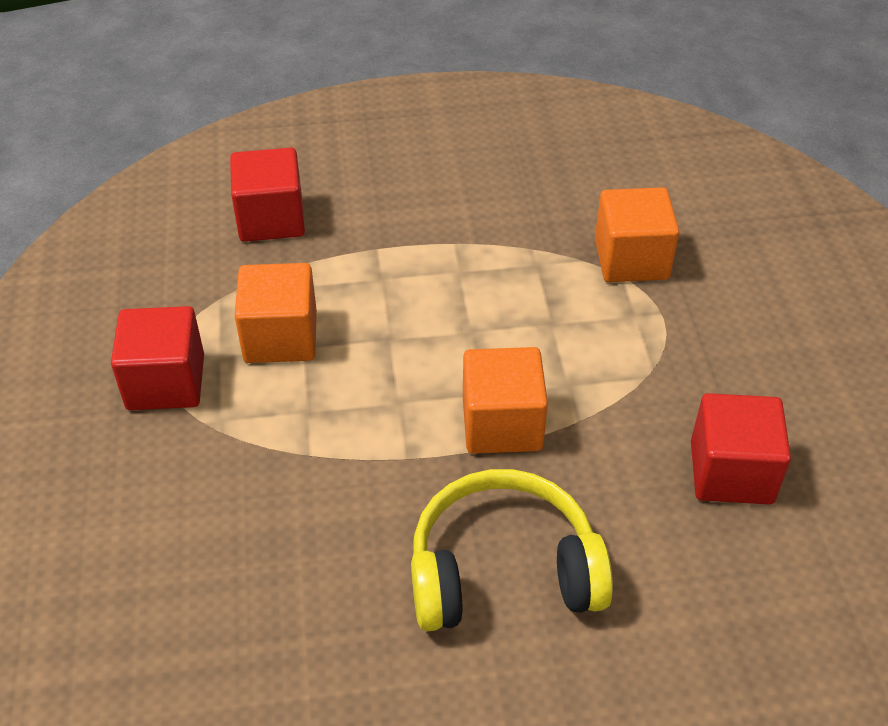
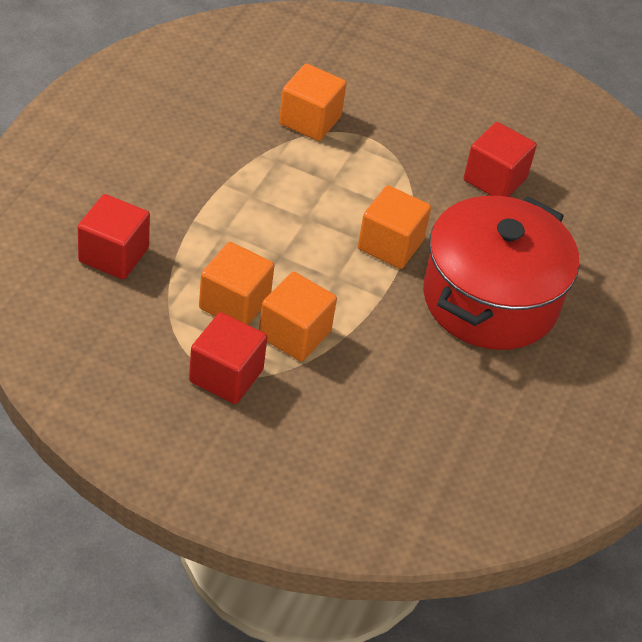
camera: 65 degrees left, 0 degrees up
(275, 408) = (294, 334): none -> orange cube
(503, 571) = (490, 299): yellow headphones -> red pot

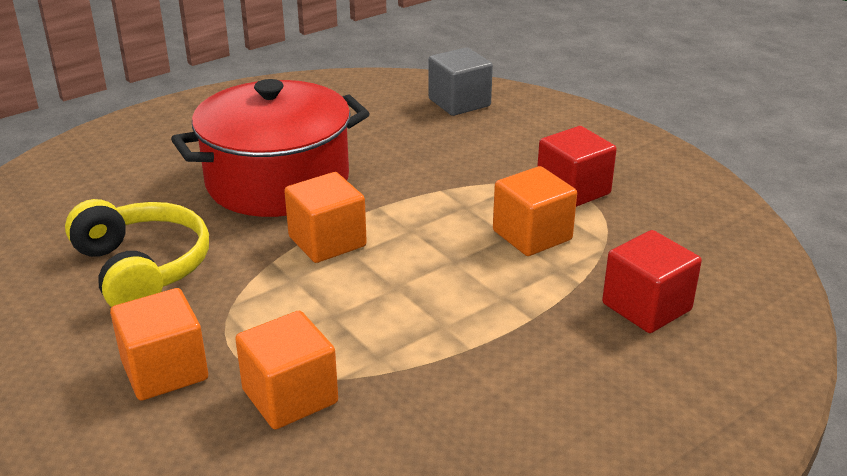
camera: 145 degrees left, 15 degrees down
(294, 334) = (488, 201): orange cube -> orange cube (165, 370)
(422, 492) = (459, 102): none -> grey cube
(495, 179) = (142, 269): red cube -> yellow headphones

